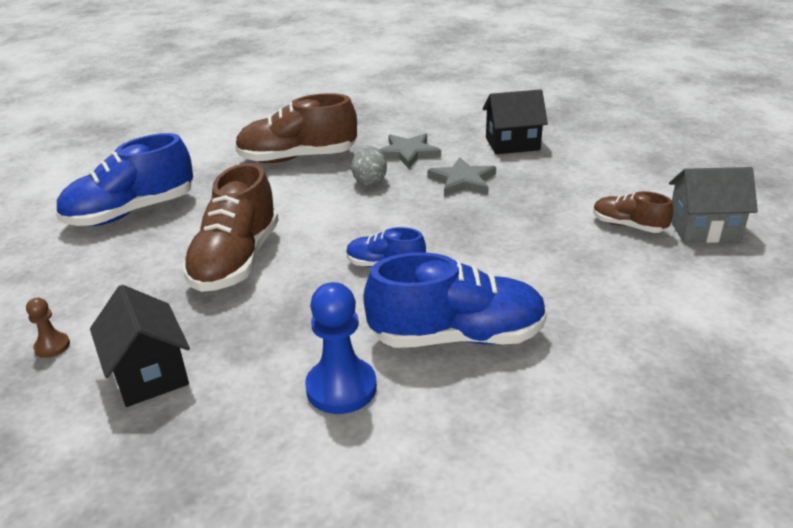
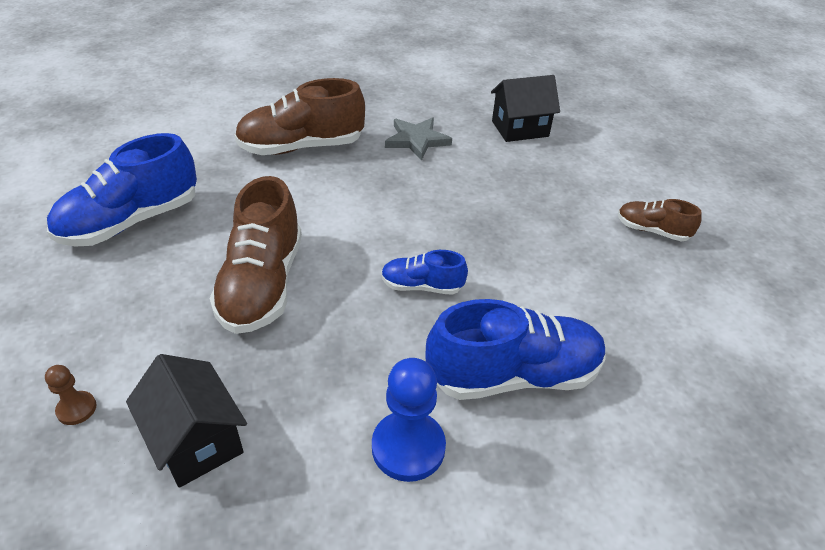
camera: 10 degrees left, 10 degrees up
(370, 181) = (384, 177): grey egg -> none
(462, 181) = (479, 176): grey star -> none
(703, 229) = (722, 233): grey house -> none

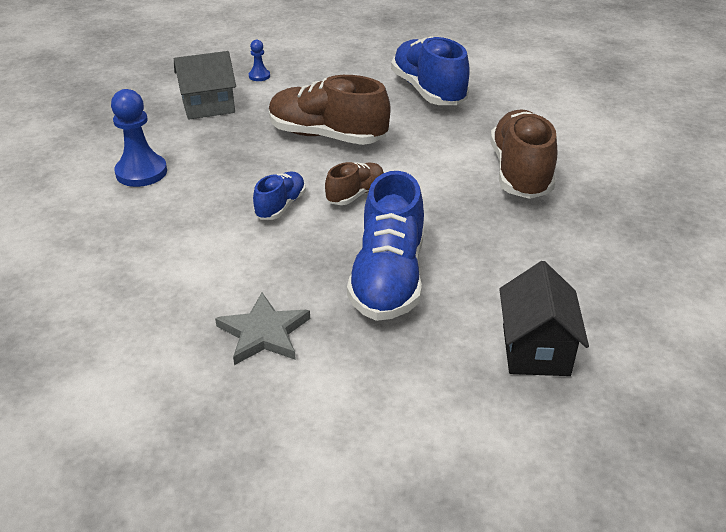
camera: 110 degrees right, 5 degrees down
(76, 409) = (259, 76): brown pawn -> blue pawn
(196, 441) = (208, 107): black house -> grey house
(416, 140) = (520, 250): grey star -> grey star (264, 333)
(513, 375) = (157, 229): blue shoe -> blue shoe (388, 278)
(652, 231) = (268, 397): brown shoe -> brown shoe (355, 194)

